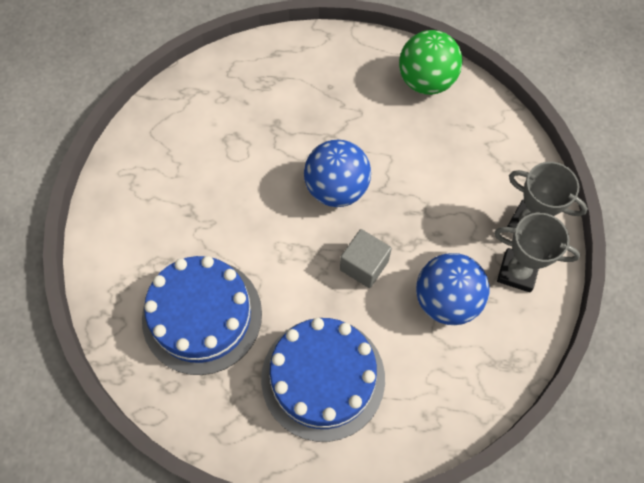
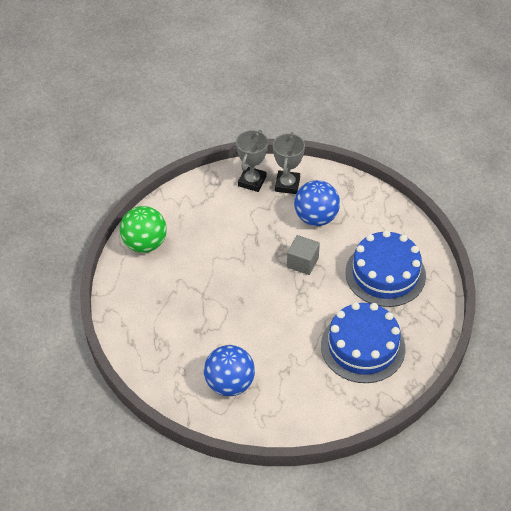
camera: 100 degrees left, 15 degrees down
(336, 189) = (247, 285): blue ball -> blue ball (229, 384)

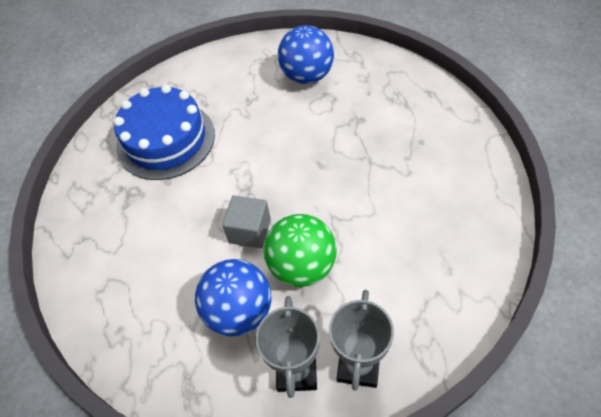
camera: 175 degrees right, 5 degrees up
(145, 244) = (478, 213): green ball -> green ball (302, 266)
(385, 274) = (135, 237): blue cake -> none

